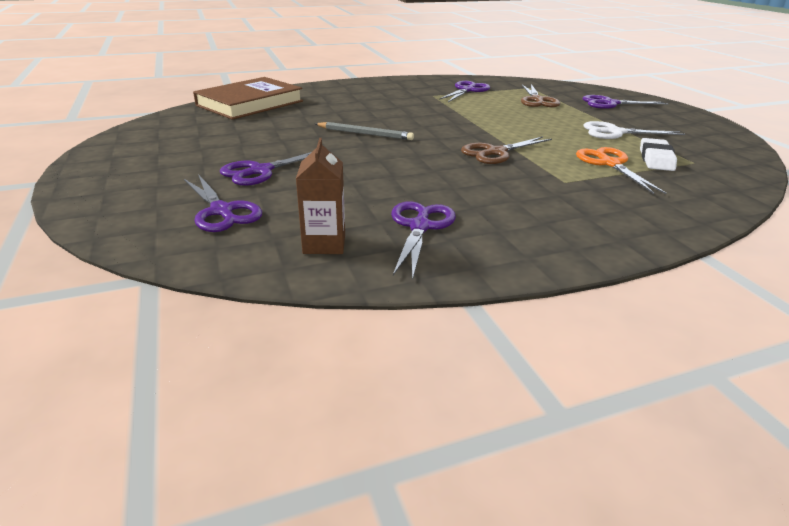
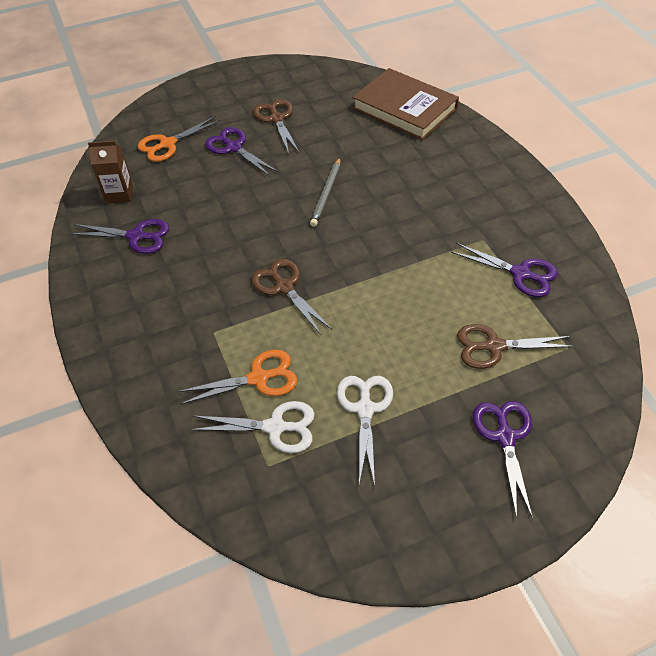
camera: 90 degrees right, 20 degrees up
(220, 149) = (276, 119): none -> brown scissors
(222, 211) = (167, 144): purple scissors -> orange scissors
(656, 159) = (275, 427): white eraser -> white scissors

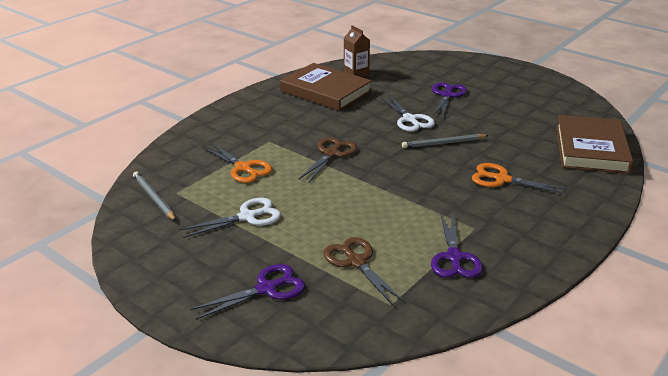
camera: 60 degrees right, 20 degrees down
(136, 236) = (325, 91): purple scissors -> brown book
(167, 144) = (421, 73): orange scissors -> orange scissors (502, 179)
(266, 494) = (154, 198): none -> grey pencil
(275, 427) = (208, 186): white scissors -> white scissors (409, 119)
(276, 119) = (499, 101): brown scissors -> none

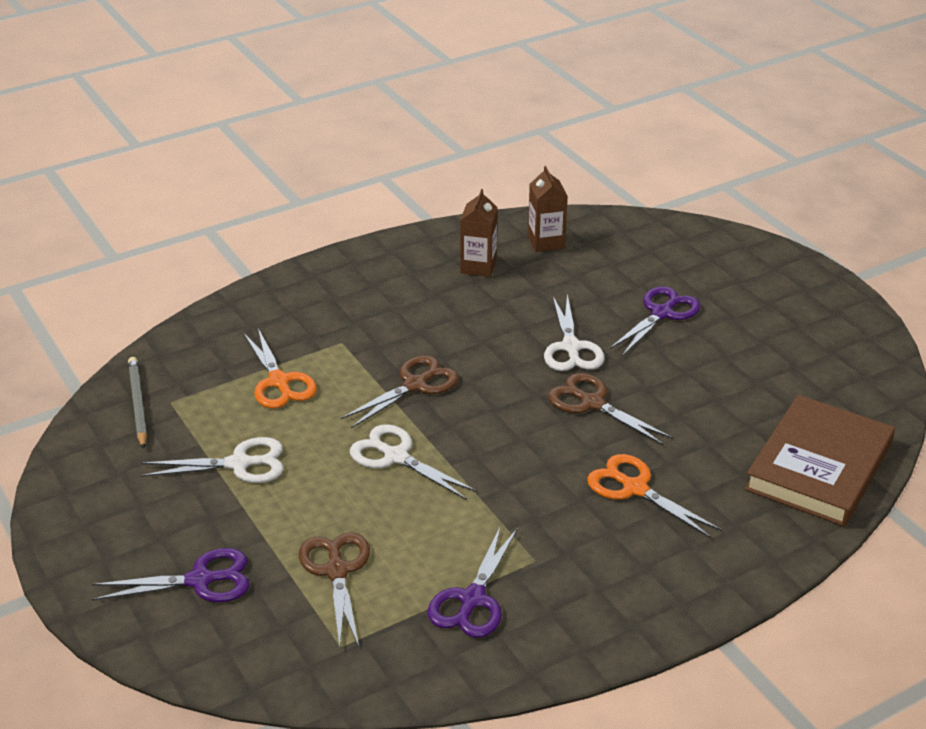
camera: 20 degrees right, 5 degrees up
(325, 91) = (478, 266): brown book -> brown carton
(347, 192) = (396, 457): none -> white scissors
(443, 143) = (592, 403): grey pencil -> brown scissors

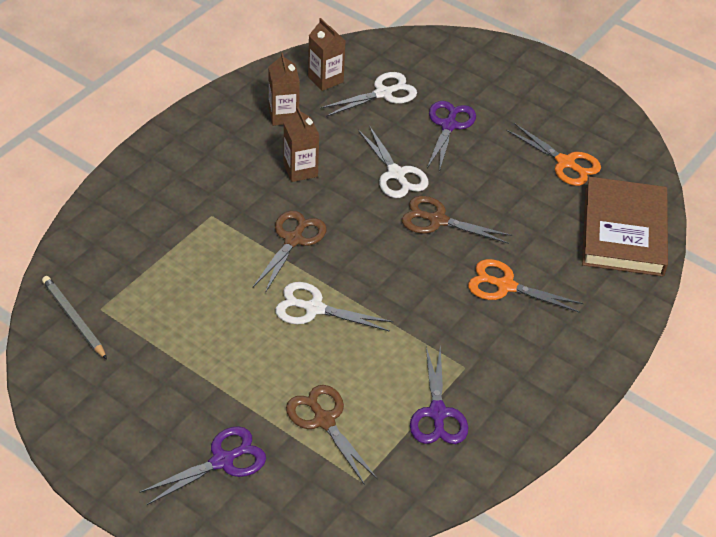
camera: 25 degrees left, 10 degrees up
(239, 464) = (193, 350): white scissors -> white scissors (383, 93)
(279, 382) = (181, 266): orange scissors -> orange scissors (565, 163)
(464, 321) = (300, 170): none -> brown carton

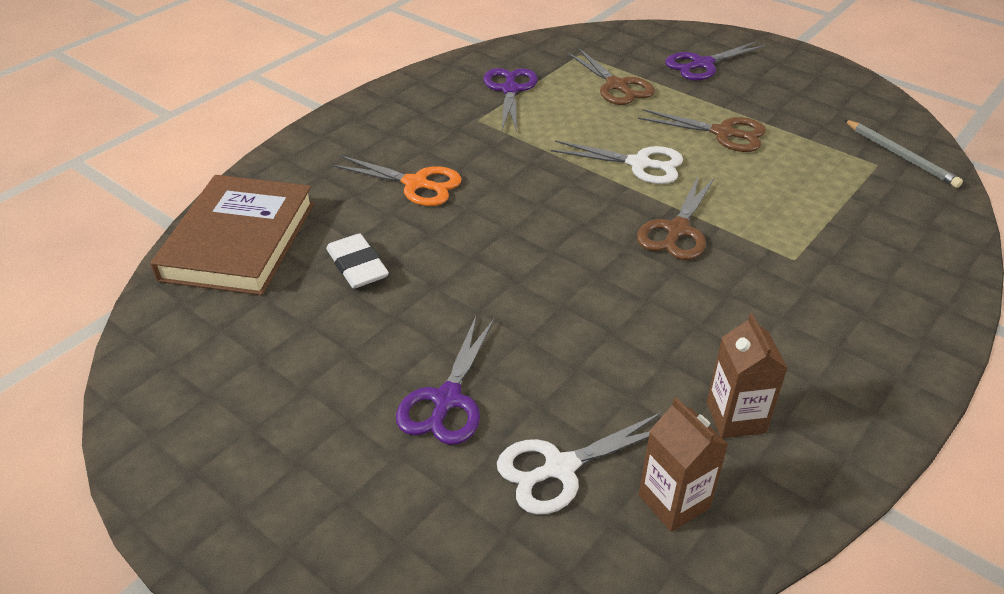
camera: 175 degrees left, 5 degrees down
(300, 170) = (686, 321): brown carton -> none
(396, 174) = (541, 316): white scissors -> none
(437, 220) = (487, 253): brown scissors -> brown scissors (723, 133)
(529, 210) = (357, 266): none -> white eraser
(565, 163) = (274, 335): orange scissors -> none

